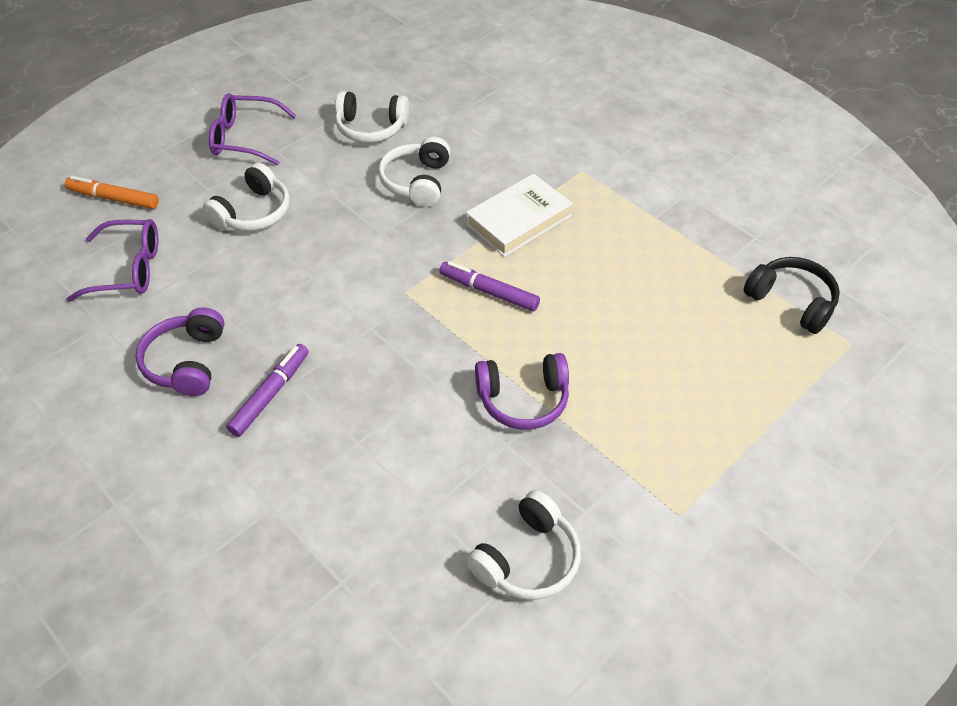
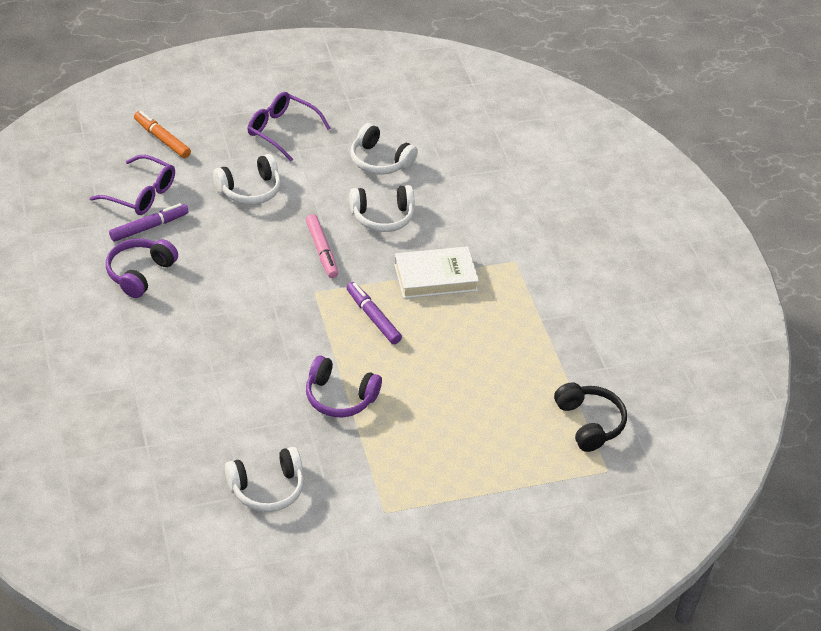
camera: 25 degrees right, 5 degrees down
(270, 394) = (179, 318): purple marker -> purple marker (149, 227)
(380, 244) = (321, 251): none -> pink marker
(417, 182) = (382, 217): white headphones -> white headphones turned 135 degrees counterclockwise

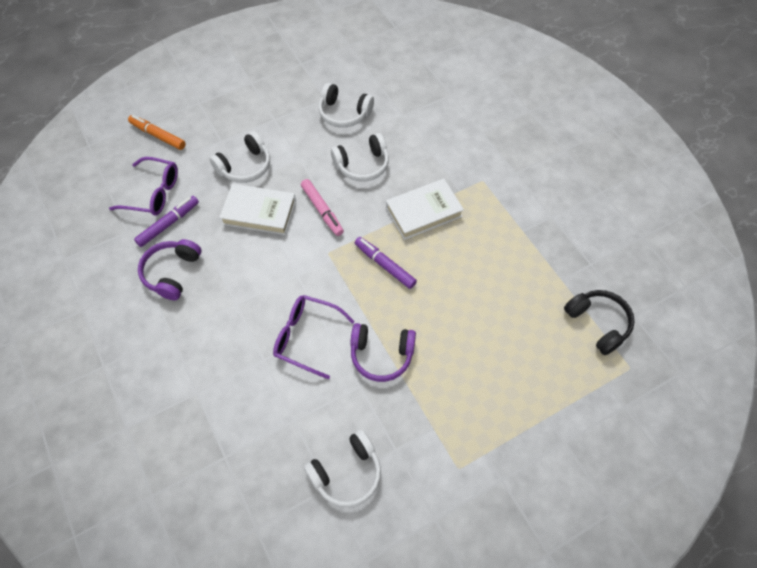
camera: 10 degrees left, 15 degrees up
(251, 237) = (259, 212): none -> white book
(281, 130) = (255, 104): purple glasses -> purple glasses (306, 337)

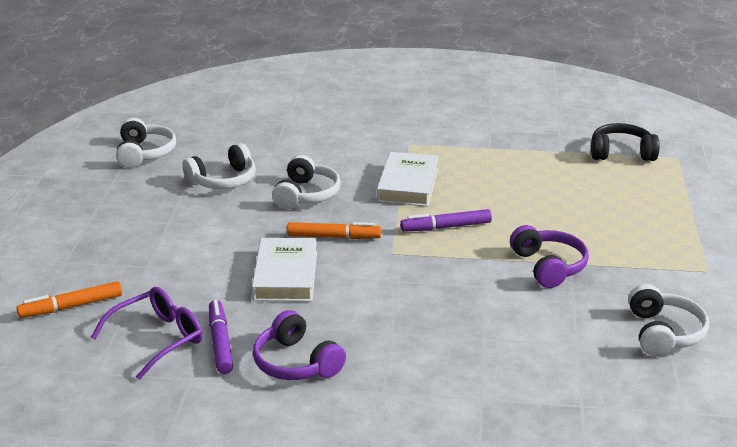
camera: 55 degrees left, 30 degrees down
(245, 166) = (208, 263): white headphones -> white headphones (145, 153)
(259, 212) = (286, 275): white book -> white book turned 45 degrees counterclockwise
(306, 337) = (483, 302): purple glasses -> none
(322, 210) = (334, 237): pink marker -> orange marker
(381, 355) = (549, 266): purple headphones -> purple headphones turned 60 degrees counterclockwise

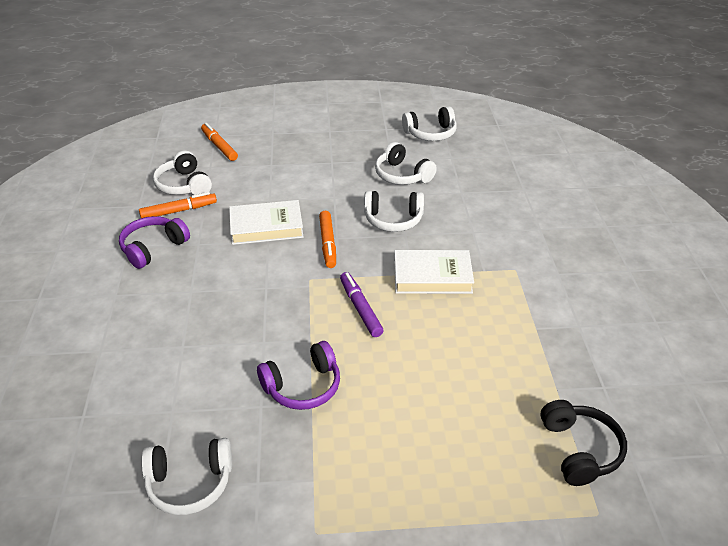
camera: 80 degrees right, 10 degrees up
(158, 338) = (184, 185): purple glasses -> white headphones
(220, 342) = (179, 211): purple marker -> orange marker

